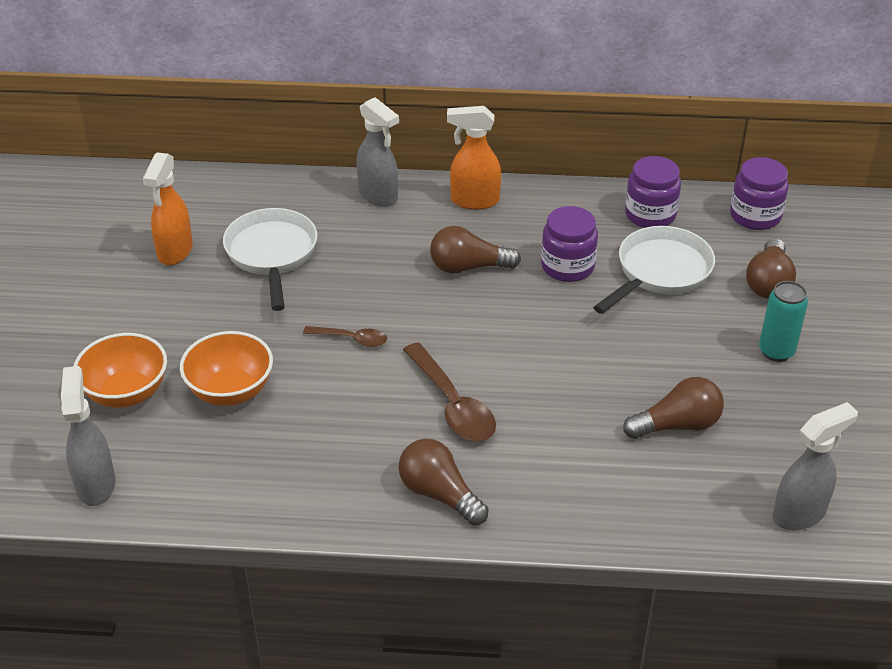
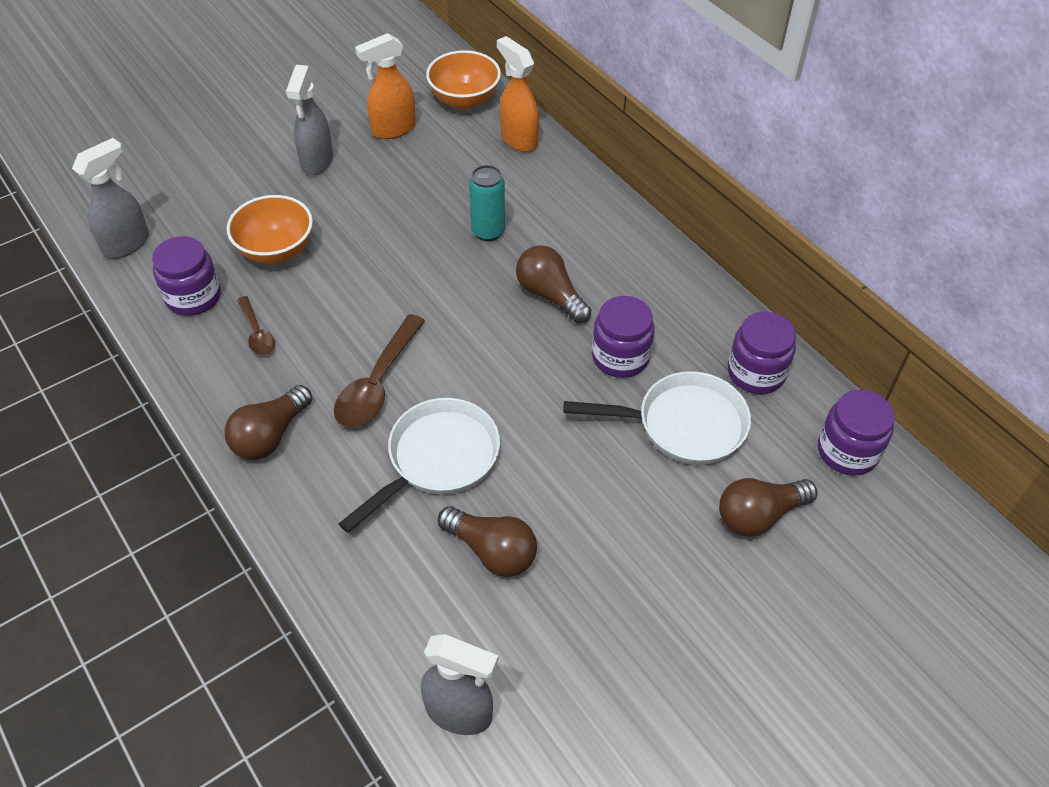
camera: 50 degrees right, 10 degrees up
(126, 393) = (226, 200): orange bowl -> orange bowl (464, 100)
(222, 469) = (193, 297): none -> purple jar
(272, 254) = (443, 178): white pan -> white pan (438, 459)
(351, 339) = (394, 279): brown spoon -> brown spoon (257, 333)
(378, 195) = (577, 191): grey spray bottle -> grey spray bottle (317, 161)
(439, 494) = (270, 435): brown light bulb -> brown light bulb turned 150 degrees counterclockwise
(474, 201) = (637, 249): orange spray bottle -> orange spray bottle (518, 139)
(776, 351) = (666, 575): turquoise can -> turquoise can (488, 231)

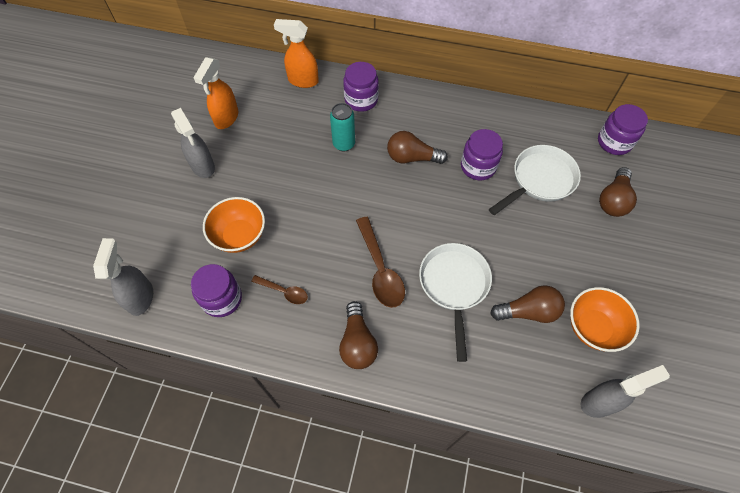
camera: 40 degrees left, 10 degrees up
(464, 100) = (248, 75): orange bowl -> orange bowl (593, 327)
(756, 373) = (542, 131): purple jar -> purple jar (361, 100)

